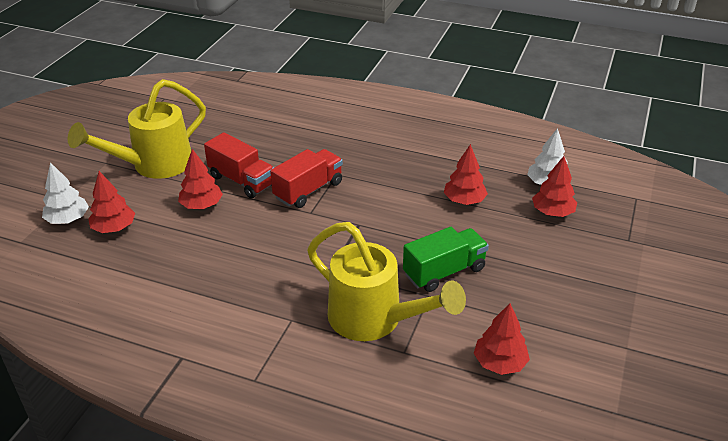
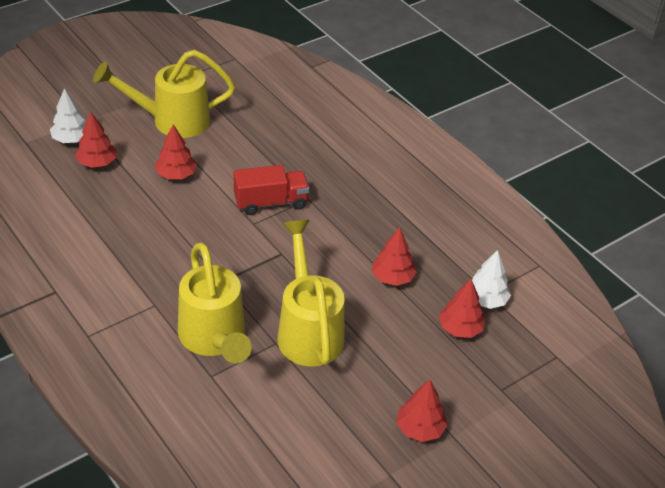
camera: 30 degrees right, 5 degrees up
(242, 181) = (226, 167): red truck -> none
(444, 272) = (308, 330): green truck -> yellow watering can
(499, 363) = (273, 425): red tree -> red tree (420, 428)

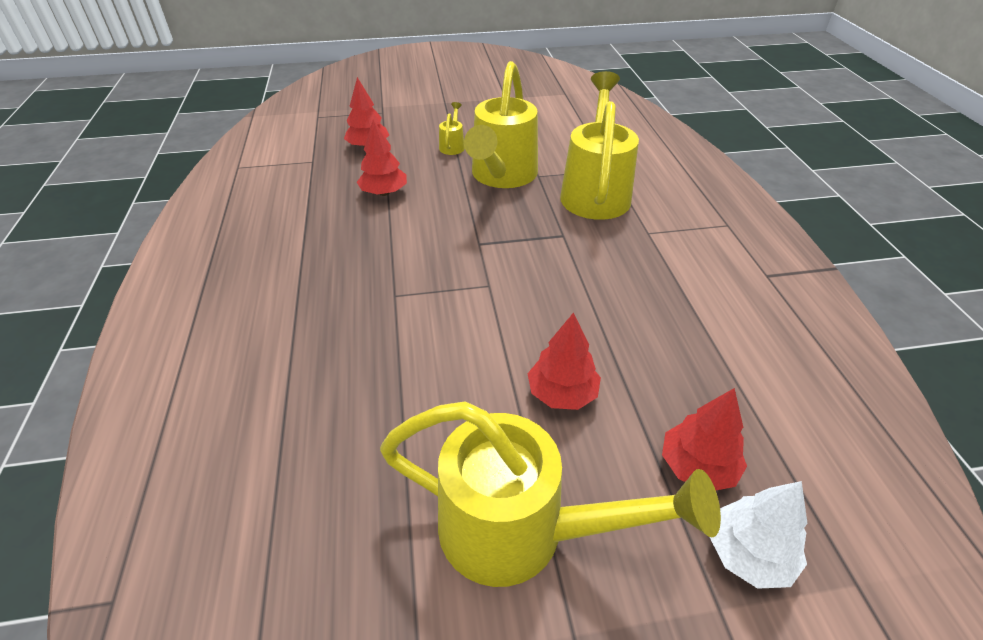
camera: 150 degrees left, 0 degrees up
(270, 202) = (448, 305): red truck -> none
(383, 358) = (452, 146): none -> yellow watering can
(420, 428) = (464, 109): red tree -> none
(485, 300) = (321, 157): white tree -> none

